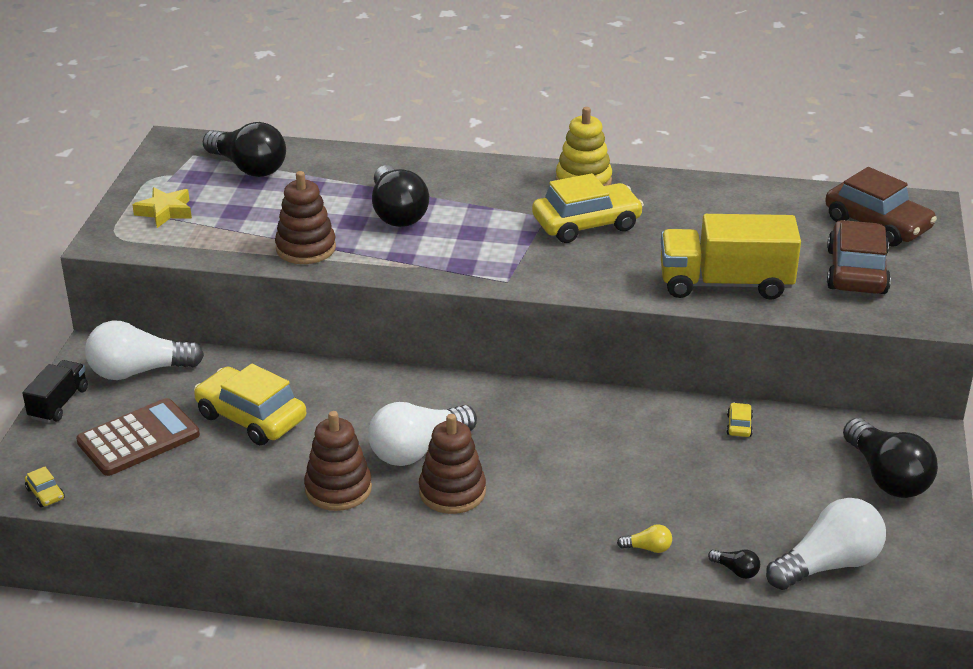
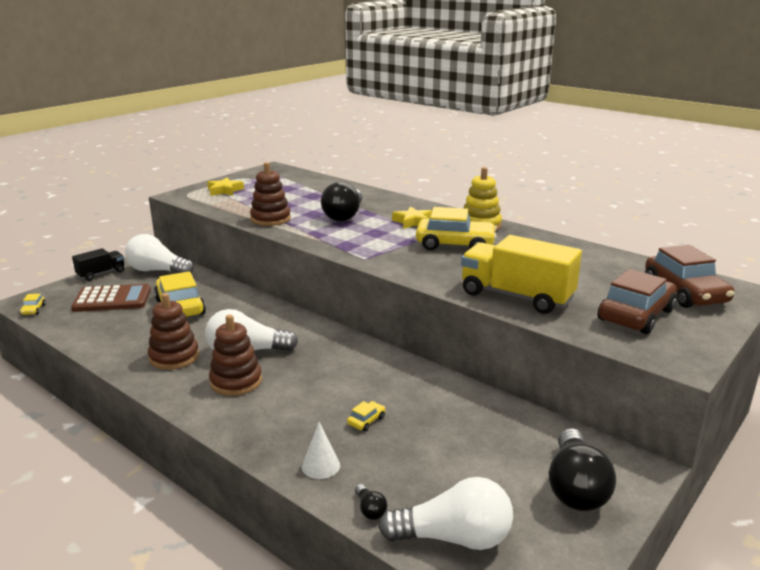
camera: 30 degrees right, 10 degrees down
(248, 167) = (293, 183): black light bulb -> none
(497, 199) = (413, 222): none -> yellow star
(648, 548) = (321, 466): yellow light bulb -> white cone
(739, 425) = (482, 408): yellow car -> yellow car (366, 421)

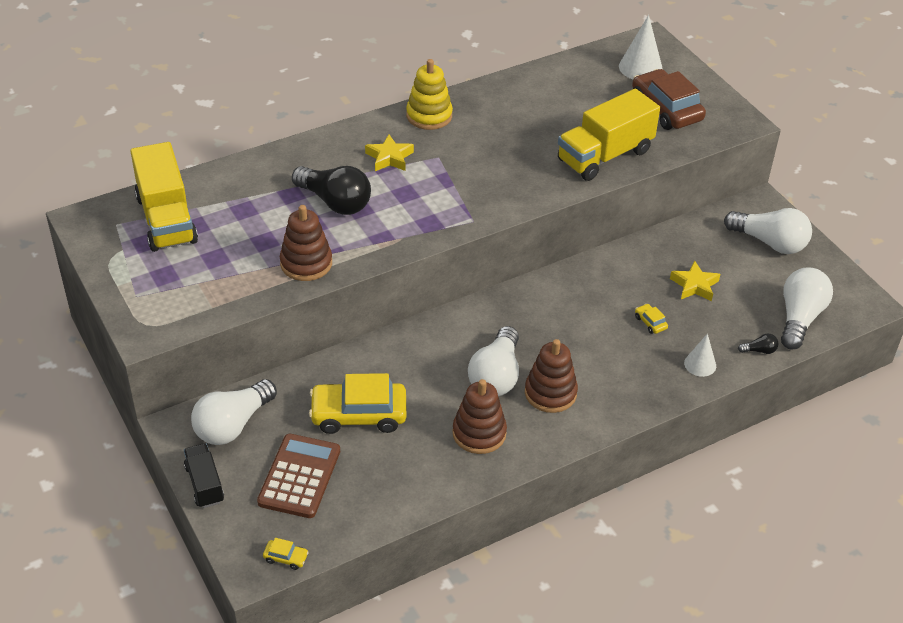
camera: 70 degrees left, 20 degrees up
(224, 190) = (159, 285): yellow star -> yellow star (694, 285)
(287, 182) = (166, 219): none -> yellow truck
(455, 244) = (471, 150): yellow car -> none
(575, 487) = (770, 242): black light bulb -> white light bulb
(685, 292) = (640, 67): brown car -> white cone

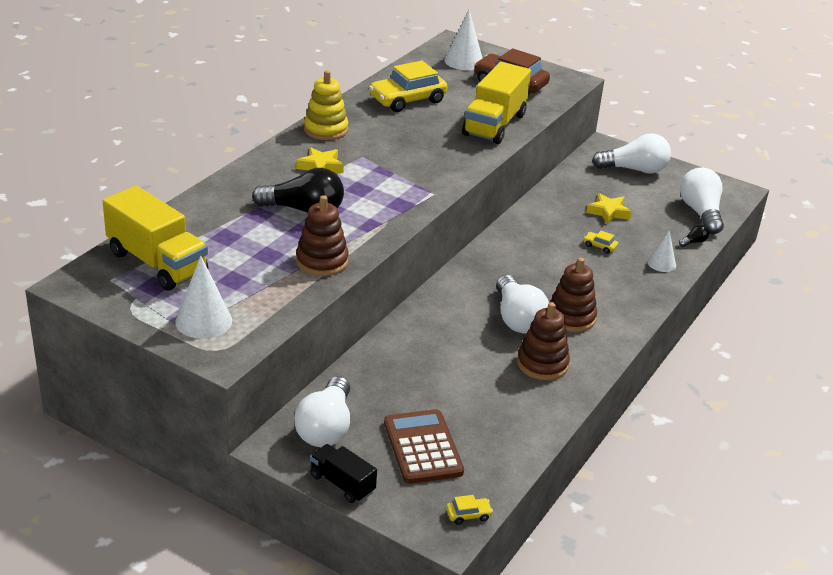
camera: 30 degrees left, 10 degrees down
(158, 292) = (203, 321): none -> white cone
(358, 415) = (431, 383): yellow car -> yellow car (407, 100)

